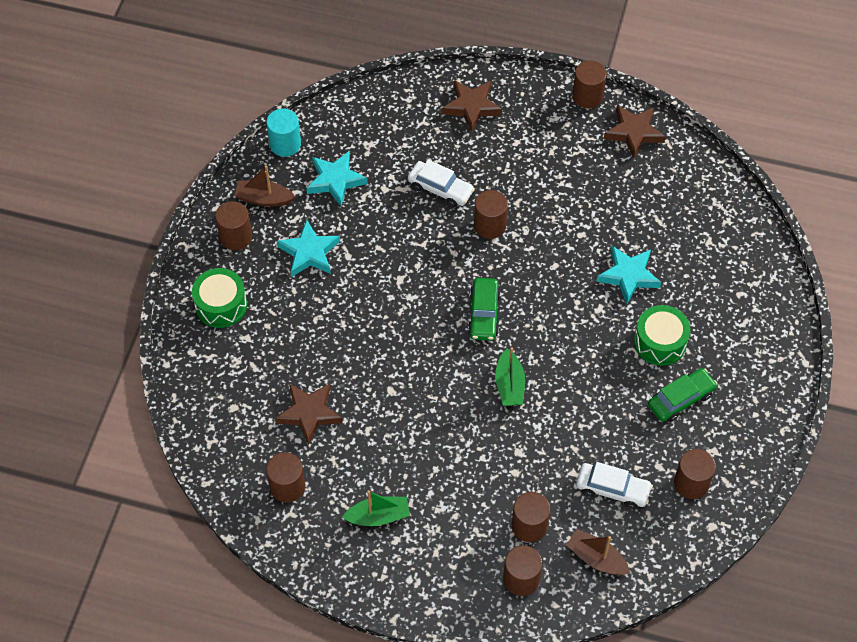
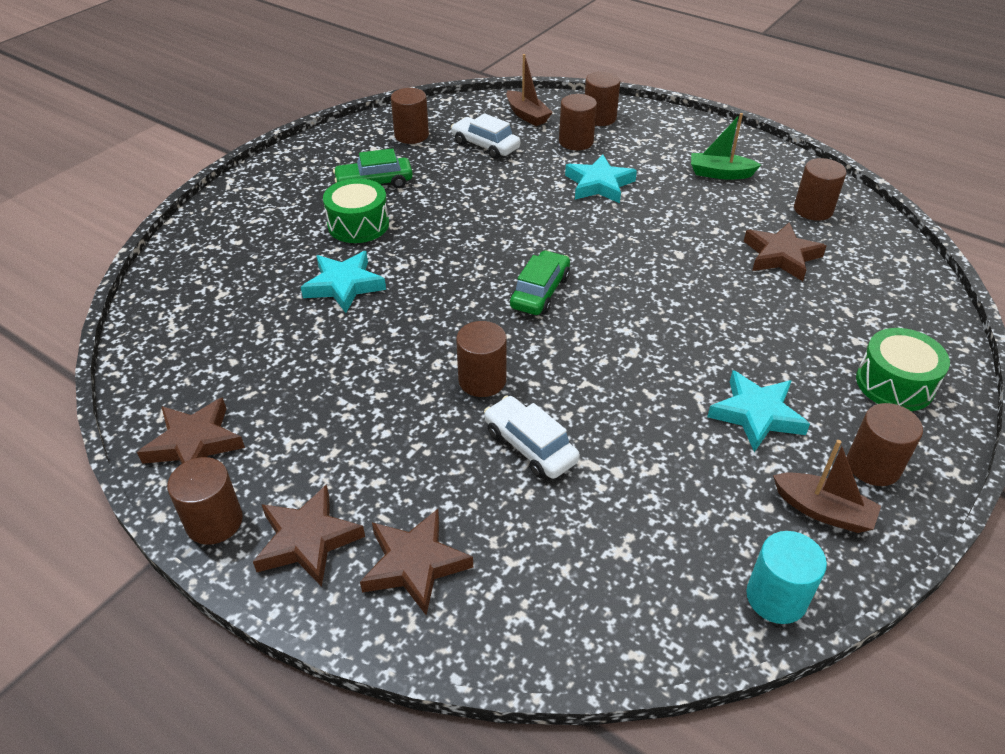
camera: 160 degrees left, 15 degrees down
(335, 180) = (695, 506): turquoise star -> turquoise star (599, 184)
(509, 385) = (543, 229): green boat -> none
(533, 102) = (307, 540): none -> brown star

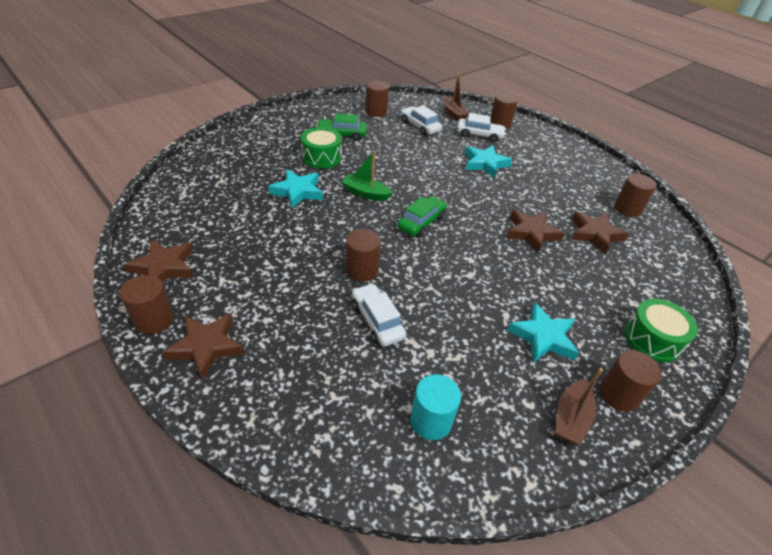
camera: 10 degrees right, 0 degrees up
(414, 564) = (269, 381): brown star -> brown star (531, 233)
(576, 142) = (479, 135): brown cylinder -> white car
(720, 173) = (569, 173): green boat -> green boat (365, 193)
(776, 597) = (515, 473): turquoise cylinder -> turquoise cylinder (431, 421)
(823, 511) = (570, 418): brown boat -> brown boat turned 75 degrees clockwise

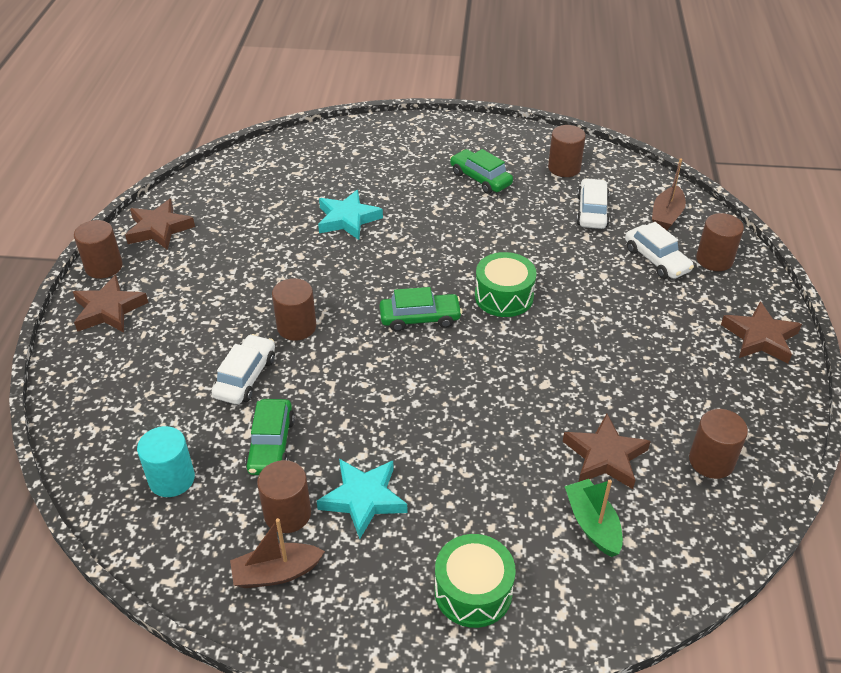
camera: 50 degrees right, 0 degrees up
(321, 157) = (421, 194): green drum -> green drum (504, 296)
(365, 193) = (409, 256): green boat -> green boat (592, 524)
(454, 348) = (271, 445): none -> green car
(485, 164) = (602, 298): turquoise star -> none
(531, 233) = (524, 404): brown star -> brown star (760, 337)
(618, 394) = (350, 597): brown cylinder -> brown cylinder (287, 514)

